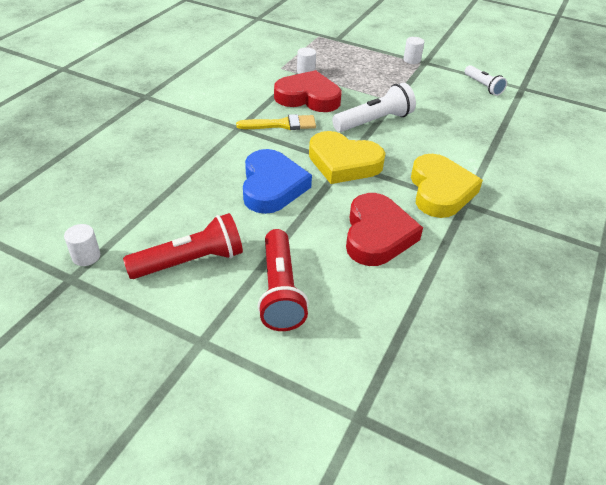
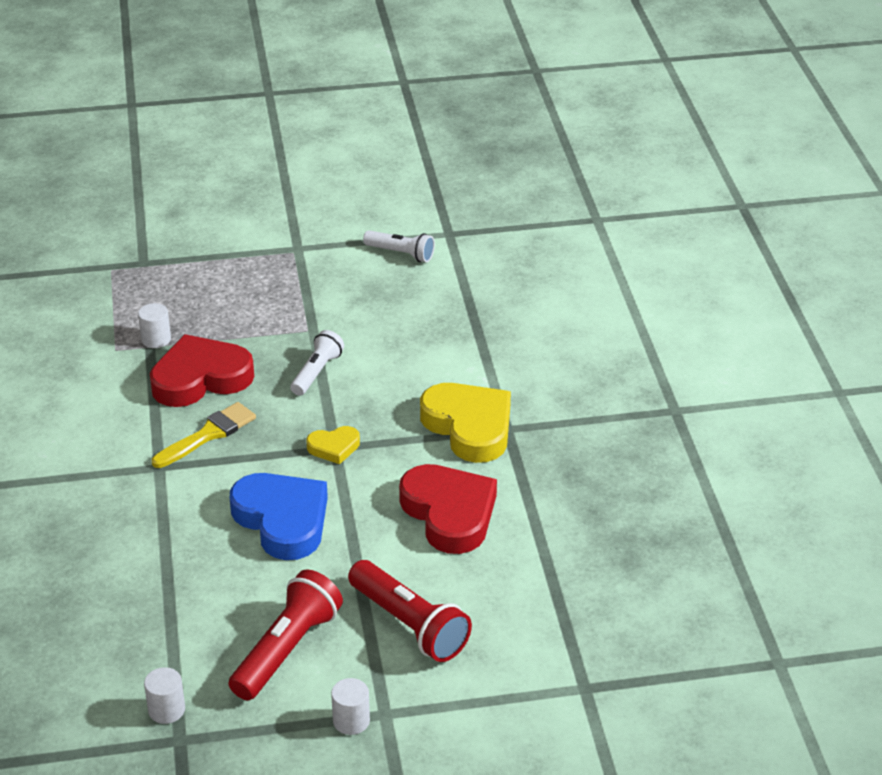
camera: 35 degrees left, 5 degrees down
(343, 163) = (334, 447): yellow heart -> yellow heart, size x0.49
(374, 121) = (317, 372): white flashlight -> white flashlight, size x0.63
(412, 60) = (277, 252): white cylinder -> white cylinder (351, 721)

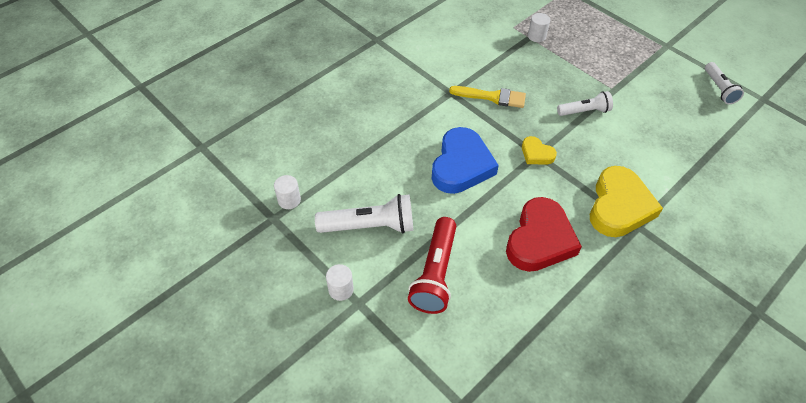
camera: 55 degrees right, 15 degrees up
(200, 378) = (528, 69): red heart -> none
(287, 649) = (370, 226): red flashlight -> white flashlight

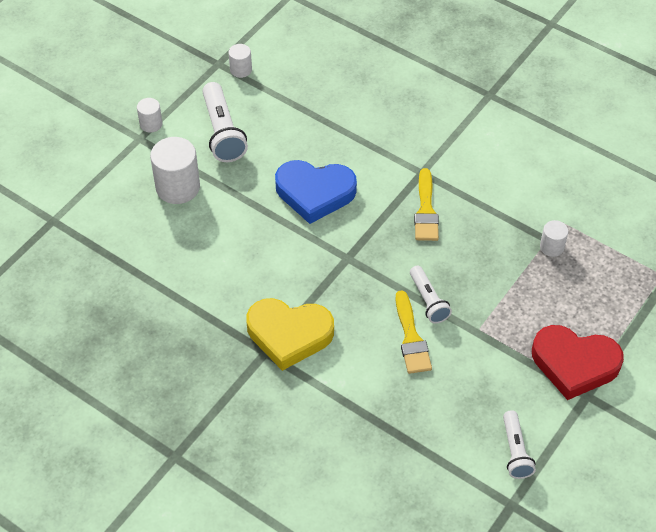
camera: 80 degrees right, 0 degrees up
(435, 274) = (178, 187): red flashlight -> white cylinder
(536, 154) = (347, 257): yellow heart -> none
(540, 239) = (231, 266): red heart -> red heart (574, 364)
(621, 127) = (411, 338): none -> yellow brush
(719, 89) = (515, 451): white flashlight -> white flashlight turned 75 degrees counterclockwise

